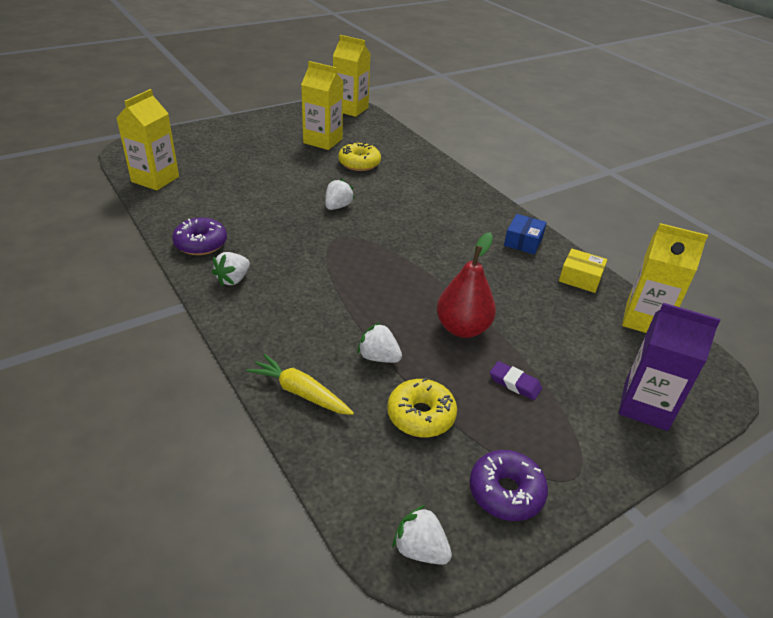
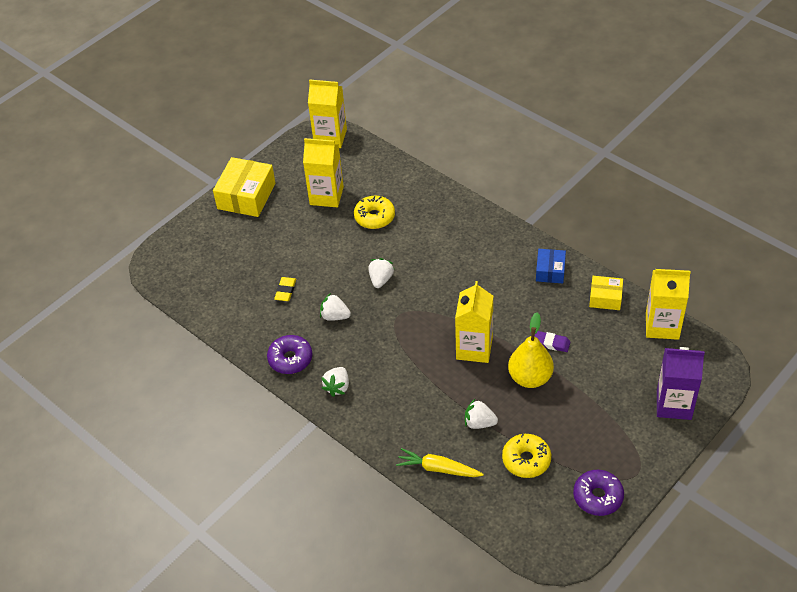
camera: 10 degrees left, 10 degrees up
(155, 179) = (204, 298): yellow carton -> yellow carton (474, 348)
(237, 192) = (285, 291): none -> yellow eraser
(250, 126) = (246, 196): none -> yellow box
(420, 549) = (558, 548): white strawberry -> white strawberry (335, 316)
(462, 328) = (530, 378): red pear -> yellow pear
(515, 383) = (581, 414): purple eraser -> purple eraser (551, 343)

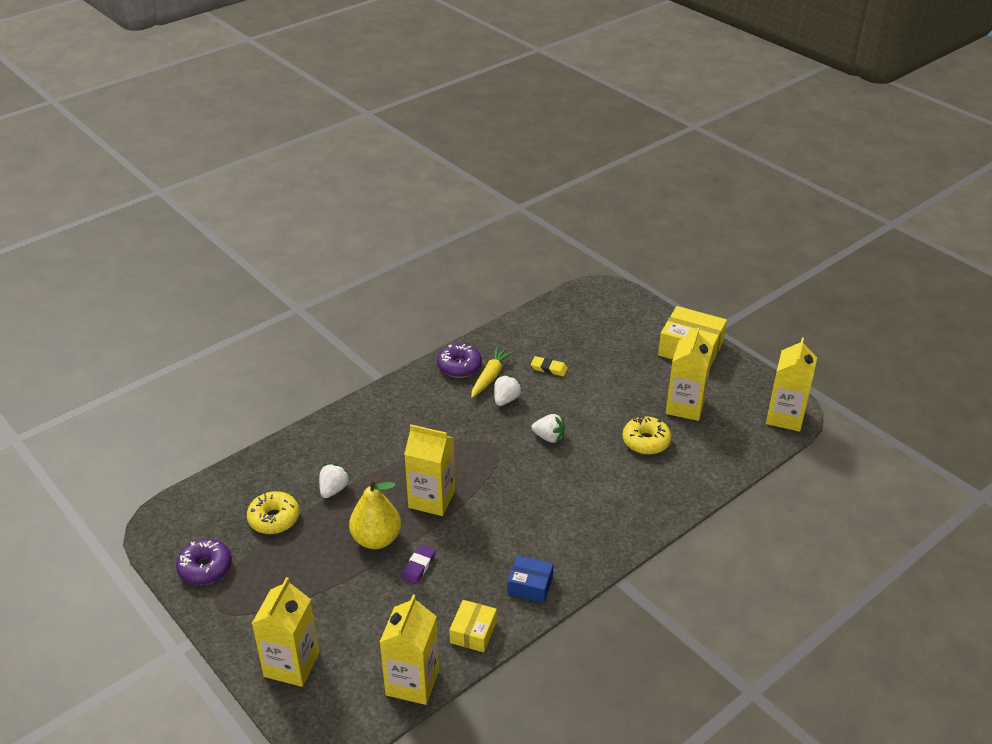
camera: 95 degrees right, 10 degrees down
(337, 387) = (415, 394): white strawberry -> none
(438, 468) = (293, 453): yellow carrot -> yellow carrot (490, 377)
(674, 404) = (291, 665): purple carton -> yellow carton

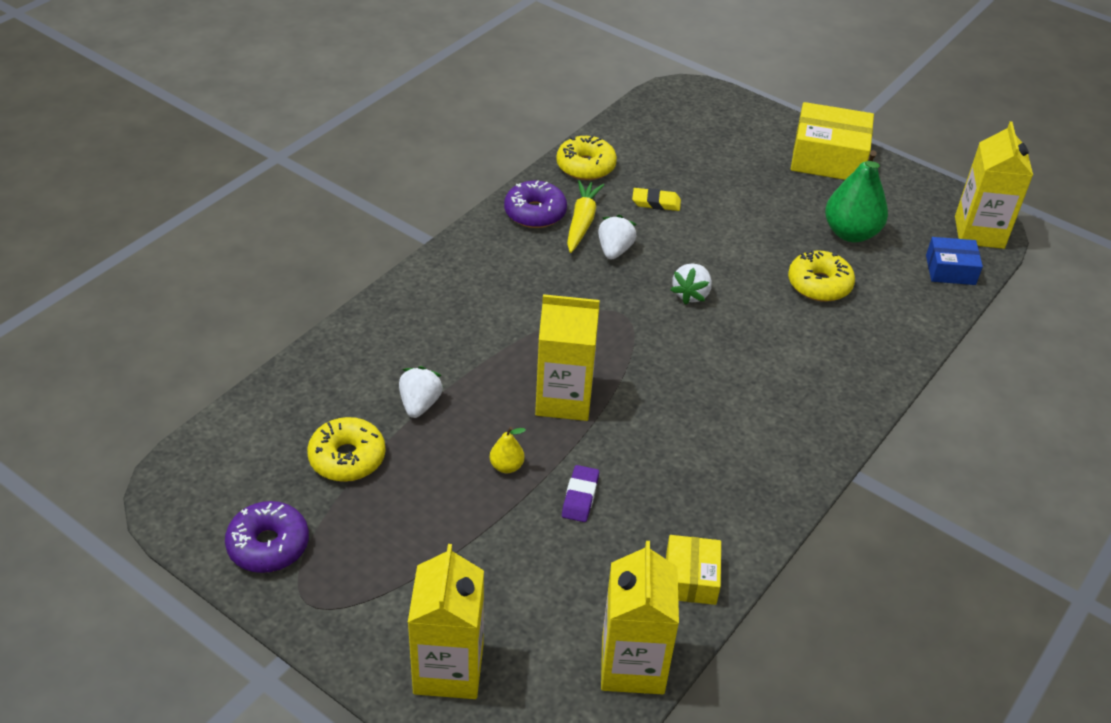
camera: 15 degrees left, 5 degrees up
(376, 539) = (506, 466): yellow pear -> yellow pear, size x0.47
(508, 337) = (585, 166): none -> yellow donut
(530, 585) = (743, 500): blue box -> blue box (950, 270)
(549, 437) = (691, 294): white strawberry -> white strawberry turned 105 degrees clockwise
(685, 407) = (851, 233): yellow carton -> green pear

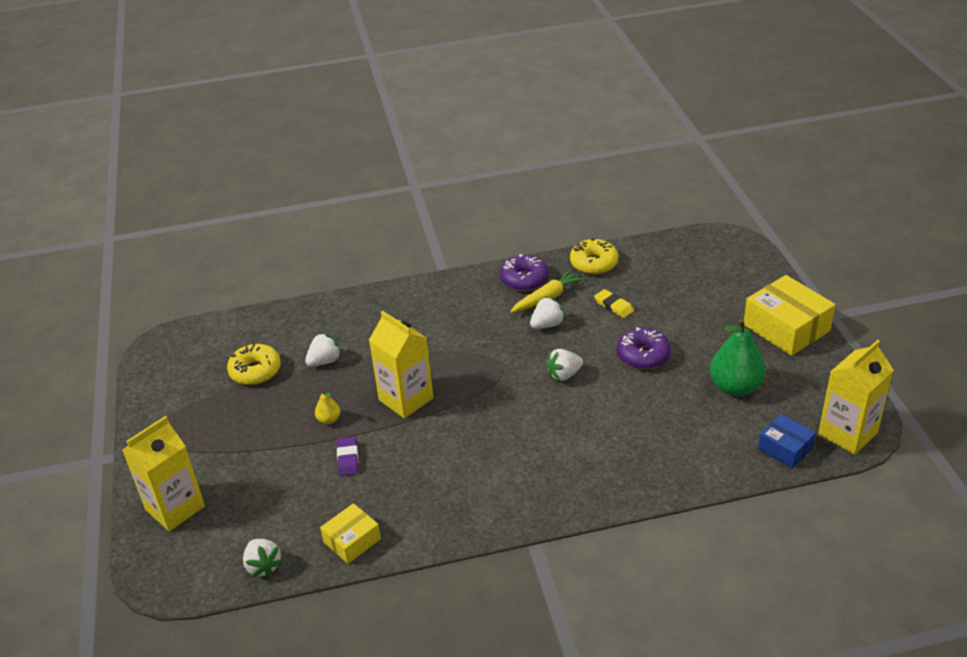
camera: 45 degrees right, 5 degrees down
(268, 545) = (169, 395): purple donut -> purple donut (643, 355)
(580, 496) = (348, 458): purple eraser -> purple eraser turned 60 degrees counterclockwise
(632, 665) = (263, 566): yellow carton -> white strawberry
(819, 284) = (664, 410): yellow donut -> none

